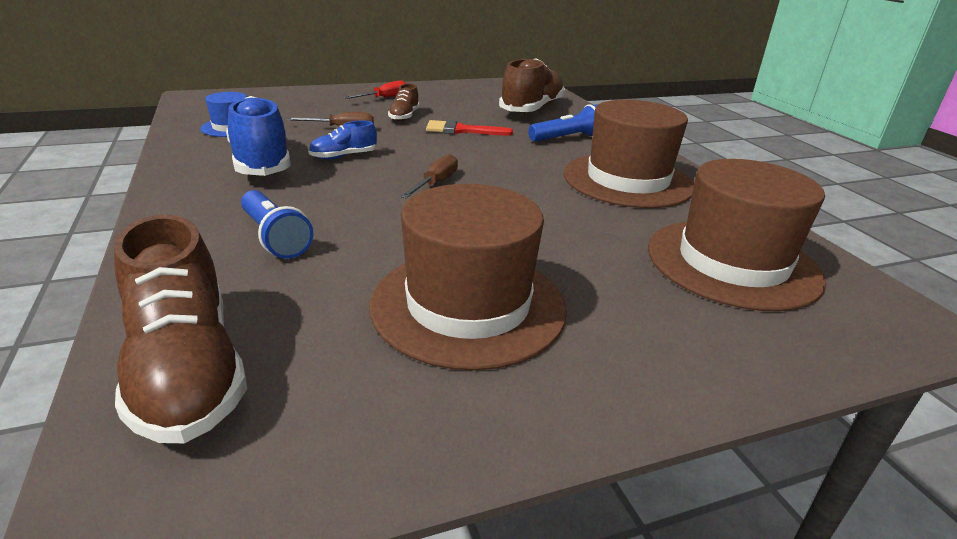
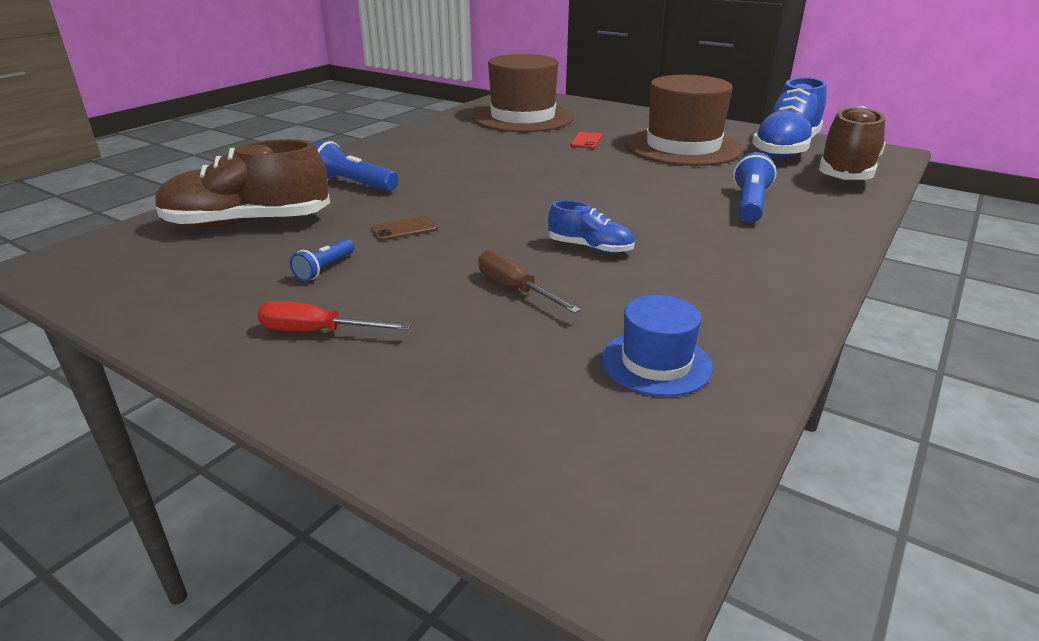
camera: 125 degrees left, 0 degrees up
(261, 162) = (685, 275): blue shoe -> blue shoe (785, 149)
(404, 116) = (400, 276): brown shoe -> none
(435, 183) = (566, 195): brown screwdriver -> none
(442, 109) = (324, 269): none -> blue flashlight
(462, 130) = (404, 229): red brush -> brown phone
(575, 256) = (586, 141): none -> red phone
(627, 180) = (435, 150): brown hat -> none

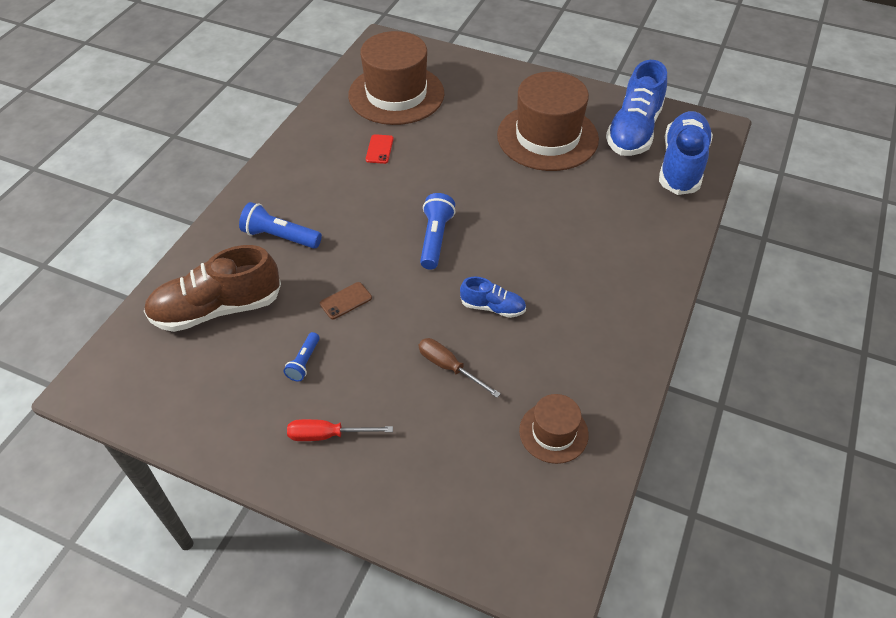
camera: 10 degrees left, 20 degrees up
(586, 141) = (462, 135): red phone -> red phone (379, 149)
(656, 363) = (553, 432): blue hat -> brown hat
(750, 204) = (606, 228): blue flashlight -> blue flashlight (435, 239)
(846, 171) = (681, 165): brown shoe -> blue shoe

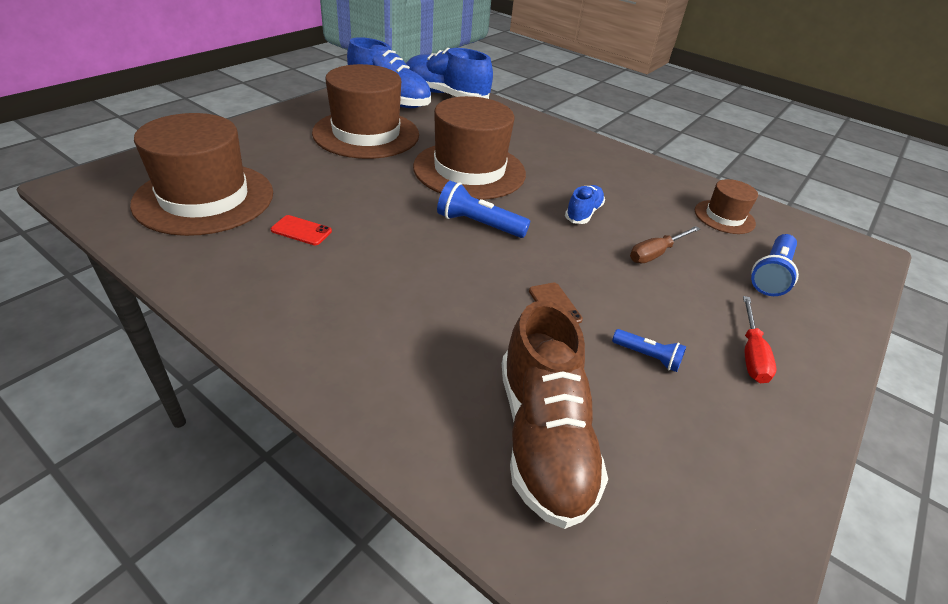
camera: 80 degrees left, 10 degrees down
(280, 236) = (418, 346): blue flashlight -> blue flashlight (771, 274)
(525, 216) = (469, 170): none -> brown hat

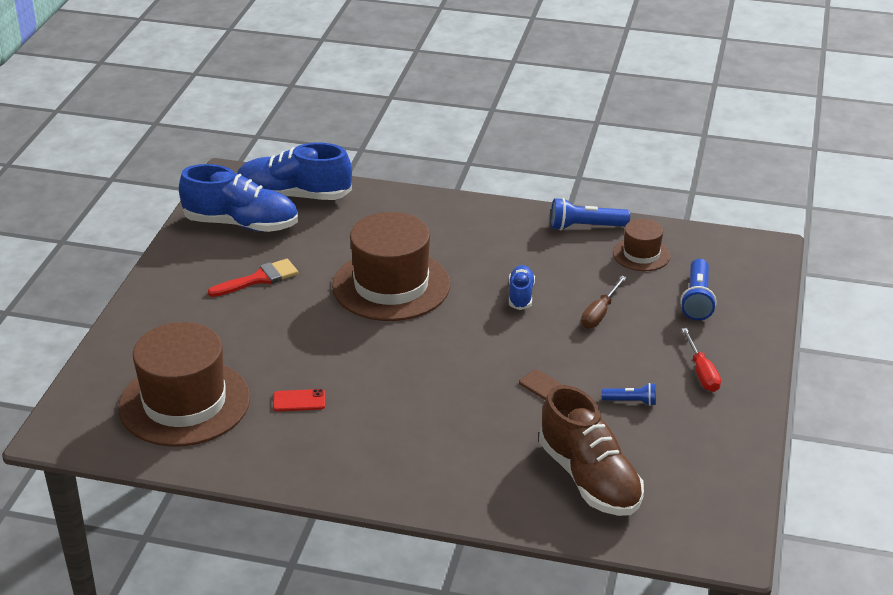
camera: 20 degrees left, 5 degrees down
(366, 134) = (259, 279): brown hat -> red brush
(478, 224) = (440, 340): blue flashlight -> blue flashlight (585, 227)

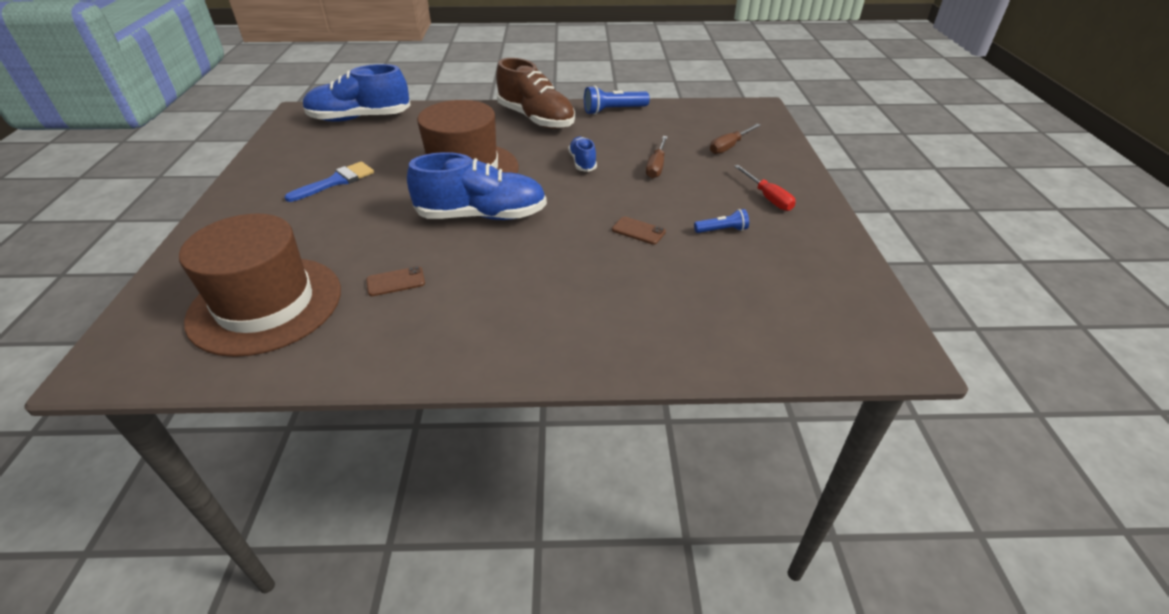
camera: 15 degrees left, 5 degrees up
(241, 224) = (314, 143): blue shoe -> blue shoe (482, 216)
(259, 279) = (336, 181): red brush -> blue brush
(299, 401) = (396, 282): red phone -> brown phone
(589, 478) = (723, 307): brown shoe -> brown shoe (536, 119)
(641, 254) = (667, 122): brown hat -> none
(697, 299) = (729, 146): blue flashlight -> brown screwdriver

